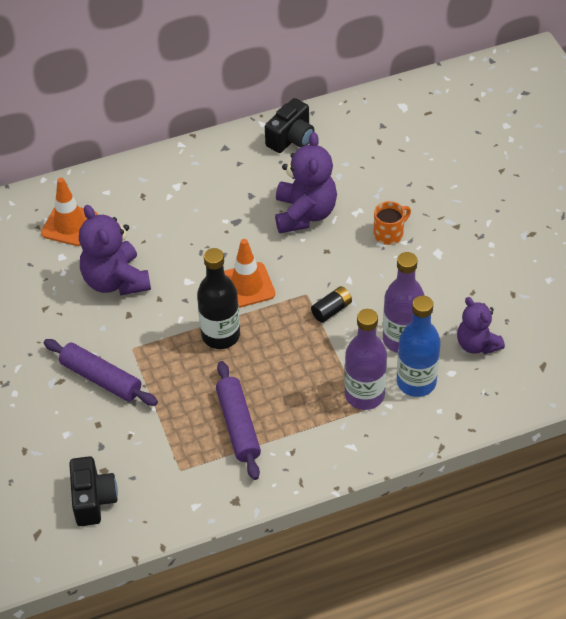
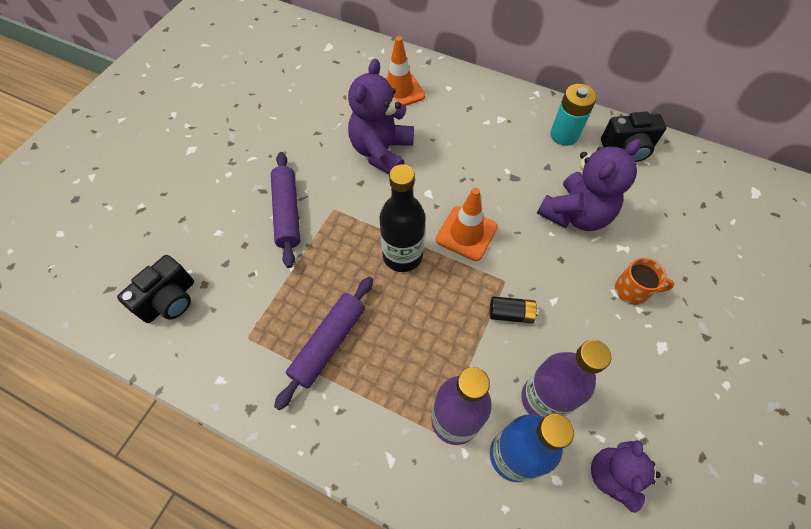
camera: 45 degrees right, 10 degrees up
(237, 162) = (564, 135): none -> turquoise battery

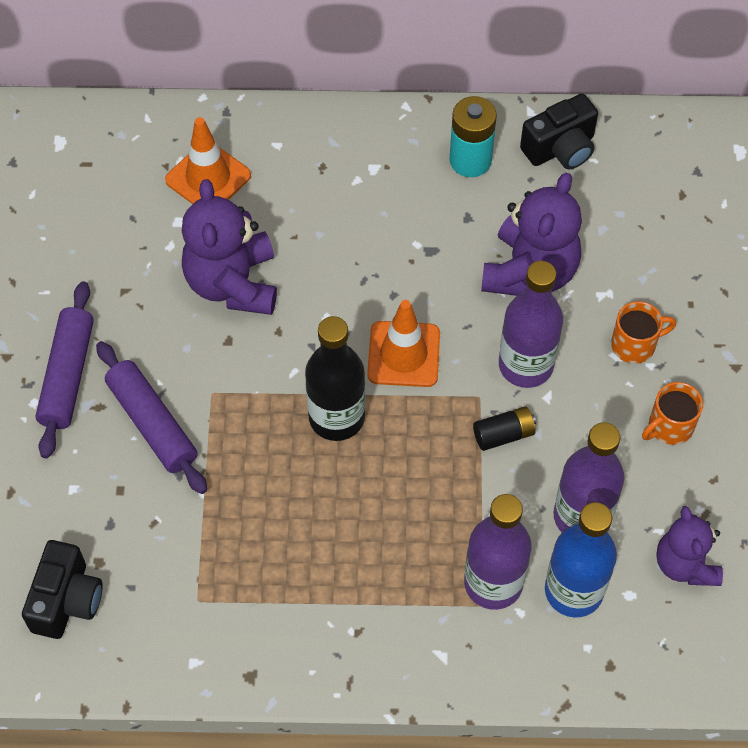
camera: 25 degrees left, 0 degrees up
(328, 343) = (302, 563): purple rolling pin -> purple rolling pin (68, 375)
(547, 273) = (525, 365): none -> purple bottle
(638, 360) = (669, 426): none -> orange mug

